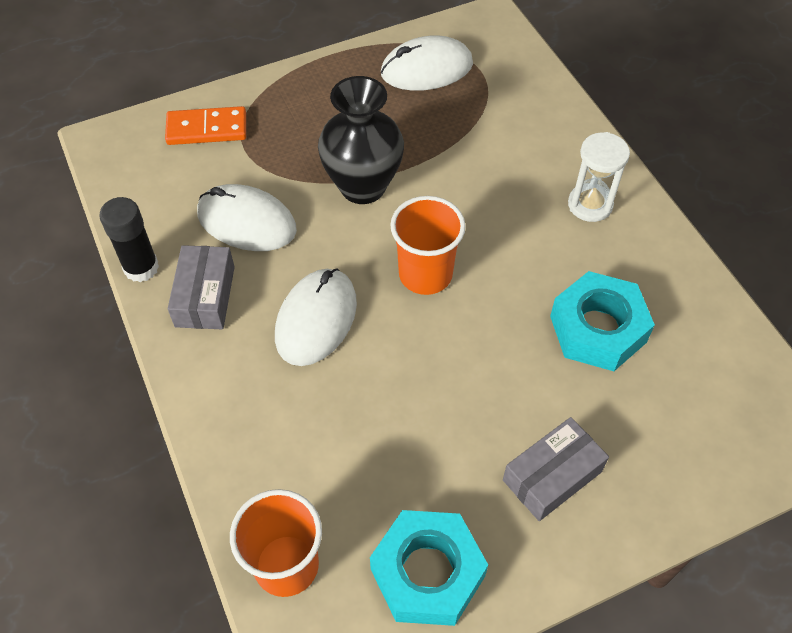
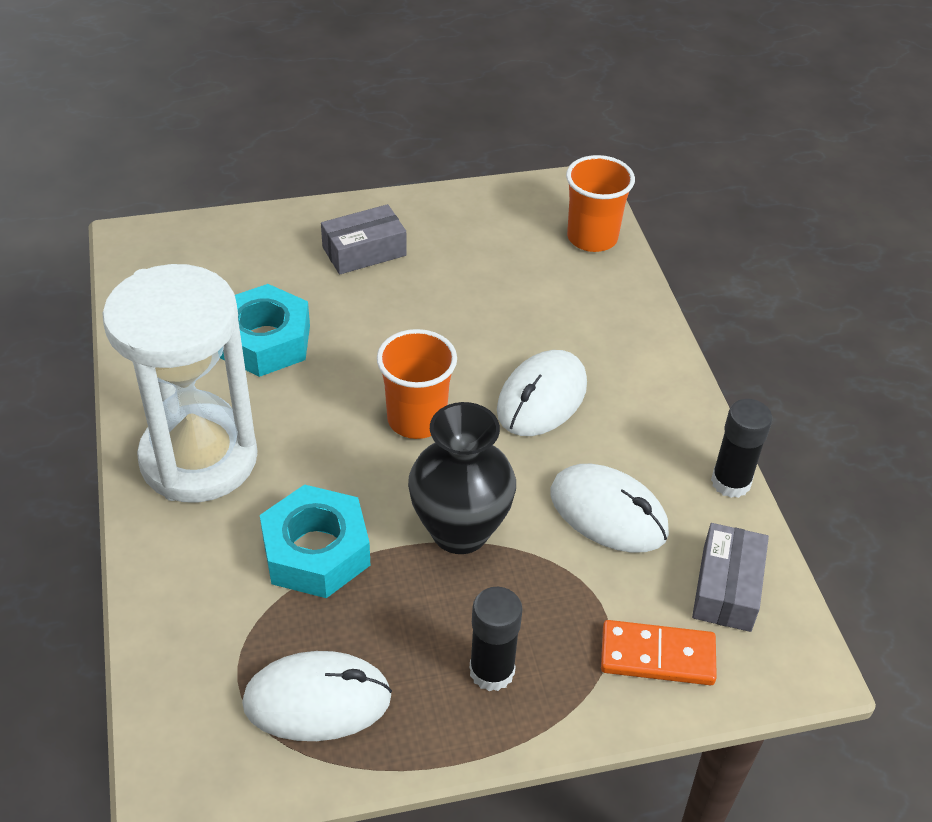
camera: 170 degrees left, 10 degrees down
(205, 296) = (657, 440): grey box -> grey box (727, 588)
(319, 102) = (492, 671): none -> black glue stick
(427, 573) = (485, 217): turquoise nut -> turquoise nut (316, 551)
(590, 205) = (199, 458): white hourglass -> white hourglass, size x2.16

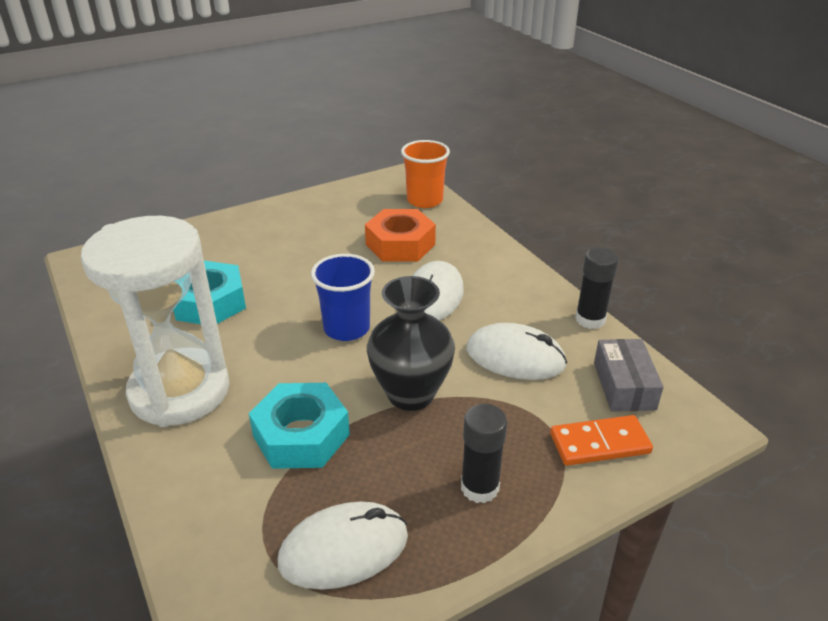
camera: 15 degrees left, 10 degrees down
(364, 251) = (267, 235): grey box -> none
(416, 419) = (346, 328): orange cup -> blue cup
(530, 305) = (400, 244): none -> orange nut

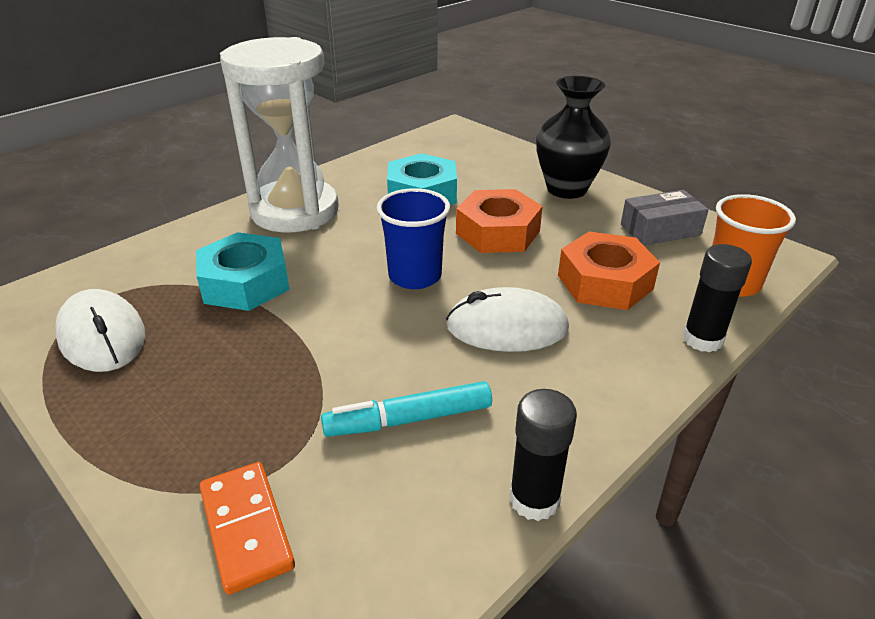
camera: 75 degrees right, 0 degrees up
(306, 274) = (498, 232): none -> orange nut
(411, 394) = (316, 340): black vase -> black vase (566, 189)
(479, 487) = (171, 415): black glue stick -> black glue stick (702, 339)
(515, 357) = (409, 419): white mouse -> turquoise marker
(624, 386) = (378, 554): grey box -> grey box (660, 230)

